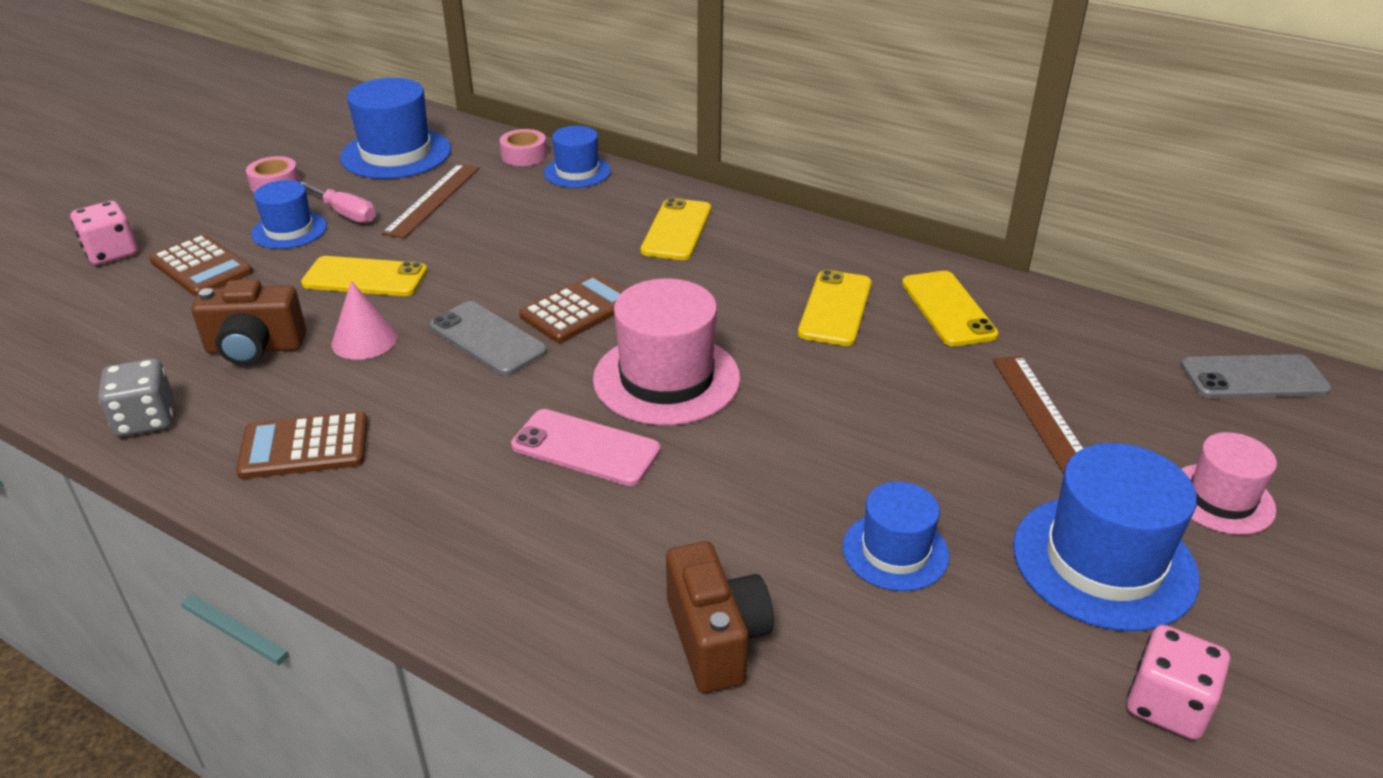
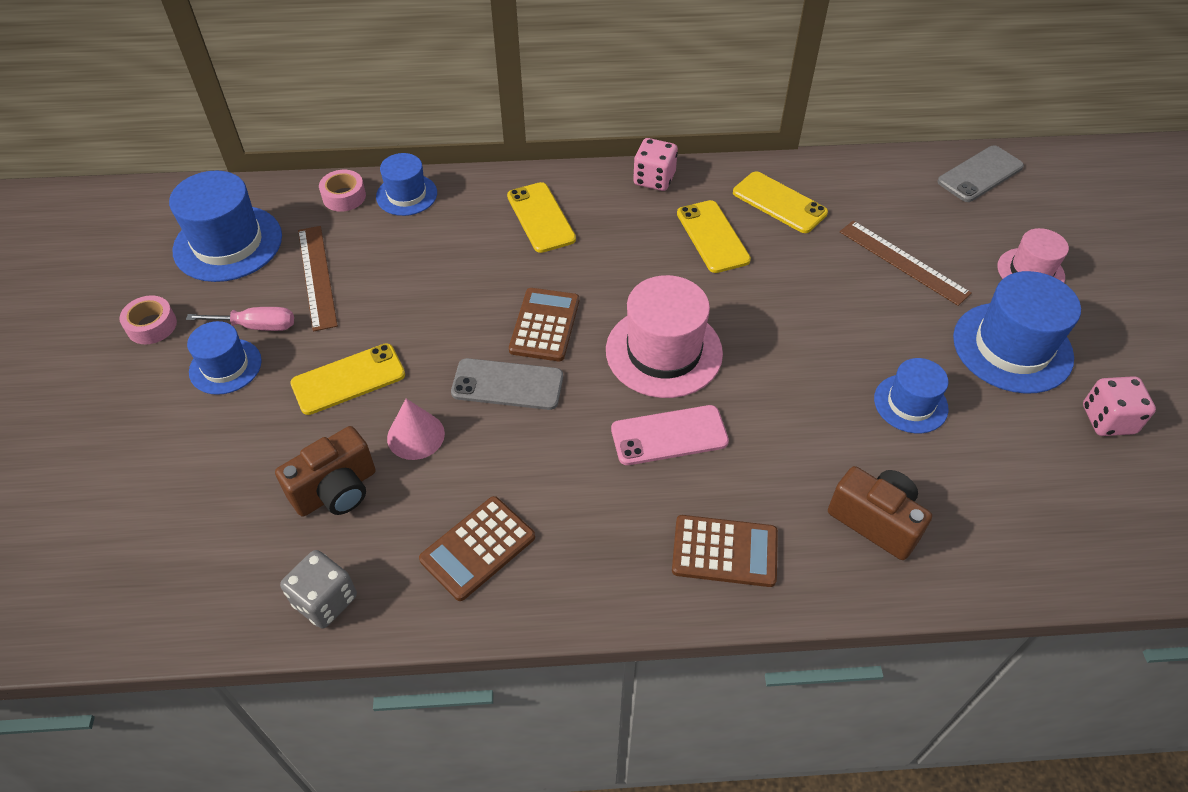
camera: 35 degrees left, 15 degrees up
(112, 253) = (82, 471): pink dice -> pink dice (654, 179)
(201, 267) = (190, 441): brown calculator -> brown calculator (724, 551)

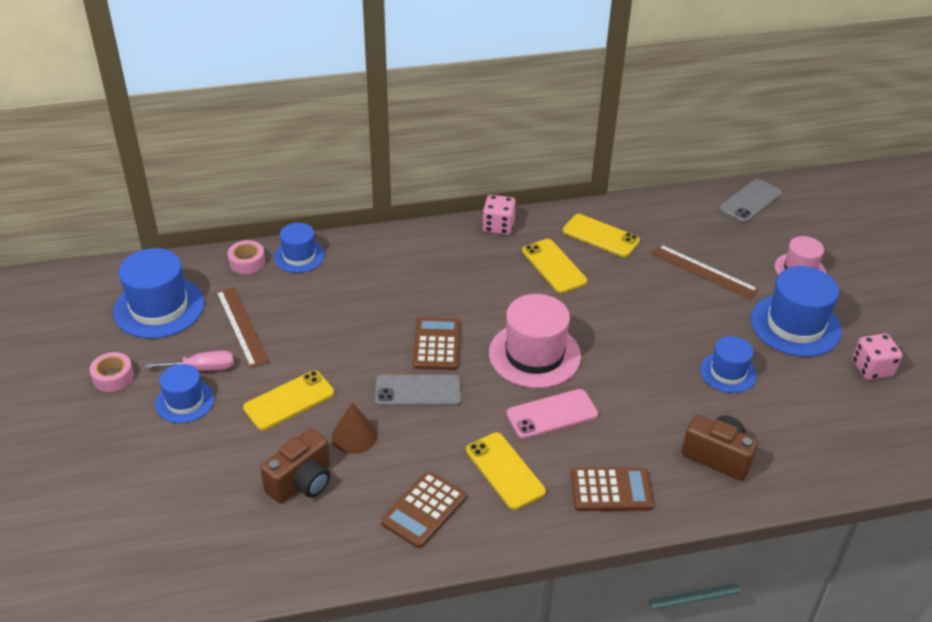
camera: 10 degrees left, 10 degrees down
(325, 600) = (314, 560): grey dice -> none
(415, 435) = (354, 436): pink cone -> brown cone
(541, 217) = (414, 264): yellow phone -> yellow phone (505, 471)

